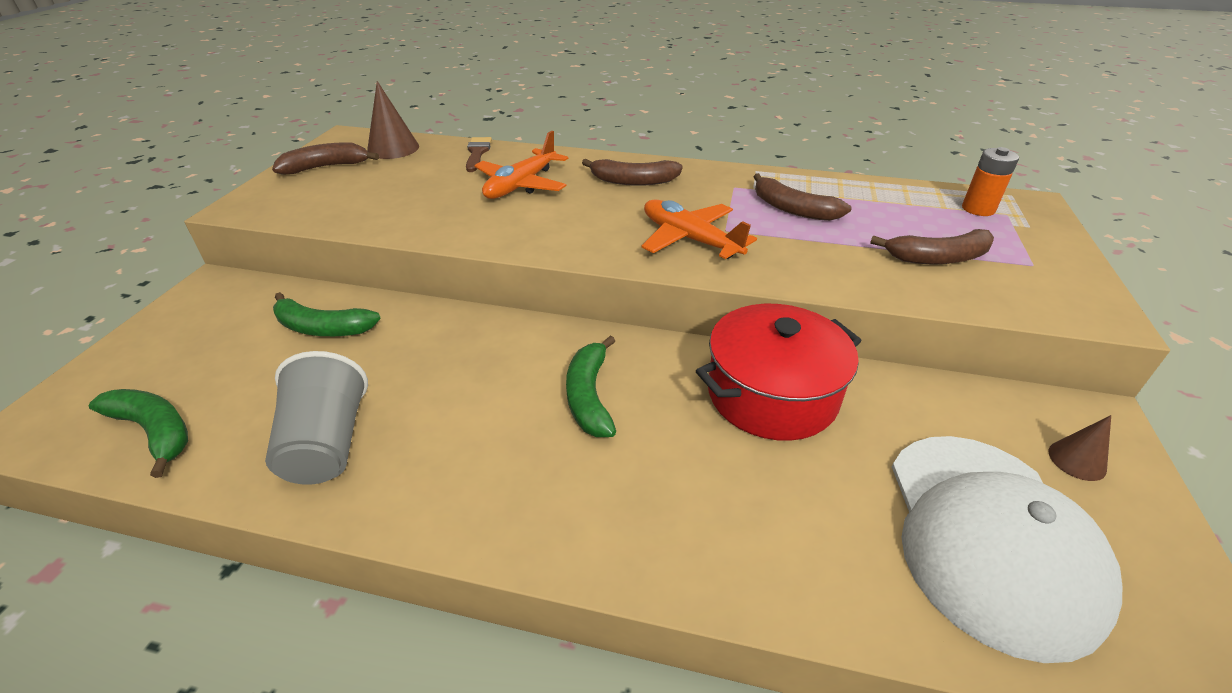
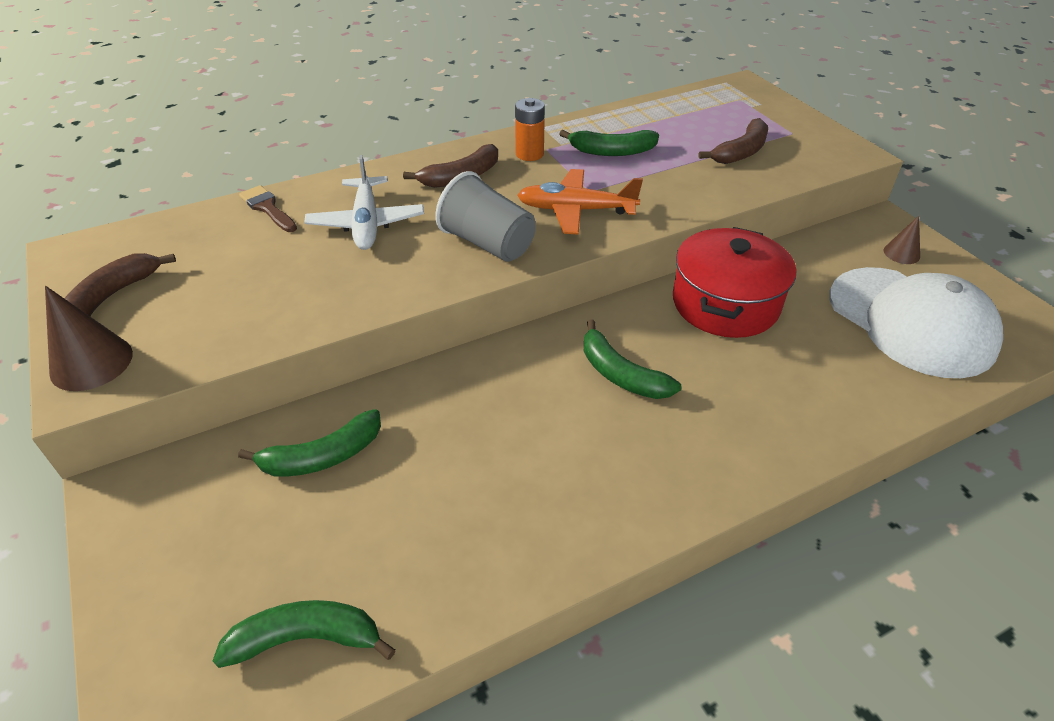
camera: 40 degrees left, 5 degrees up
(327, 444) = (482, 535): grey cup -> grey cup (488, 243)
(393, 148) = (159, 241): brown cone -> brown cone (91, 363)
(521, 185) = (367, 223): orange plane -> white plane
(792, 209) = (611, 151): brown banana -> green banana
(978, 209) = (720, 102): orange battery -> orange battery (529, 154)

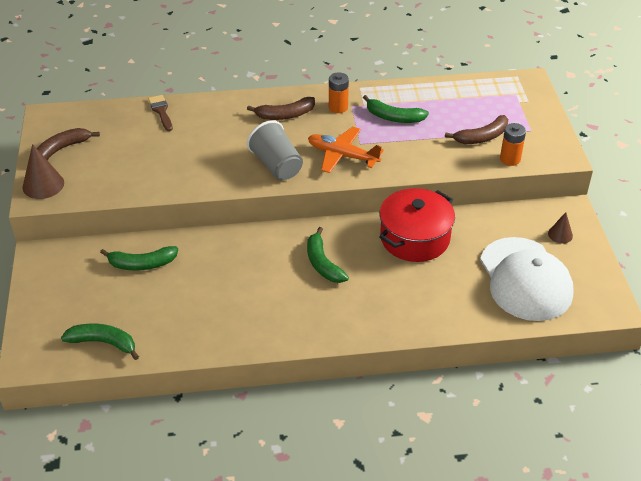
camera: 20 degrees right, 0 degrees up
(367, 223) = (213, 135): white plane -> none
(797, 169) = (510, 159): none -> orange battery

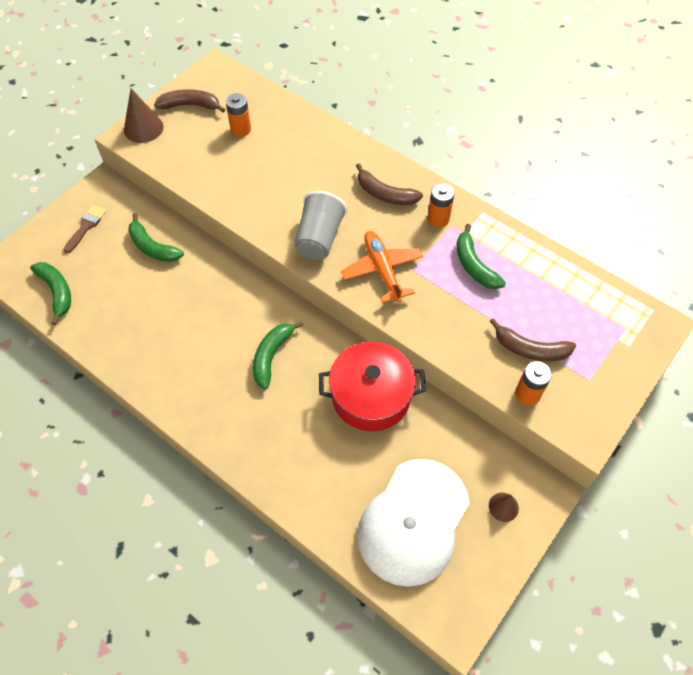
camera: 45 degrees right, 15 degrees up
(126, 140) = (241, 129): none -> orange battery
(161, 111) = (296, 121): brown brush -> brown brush (86, 226)

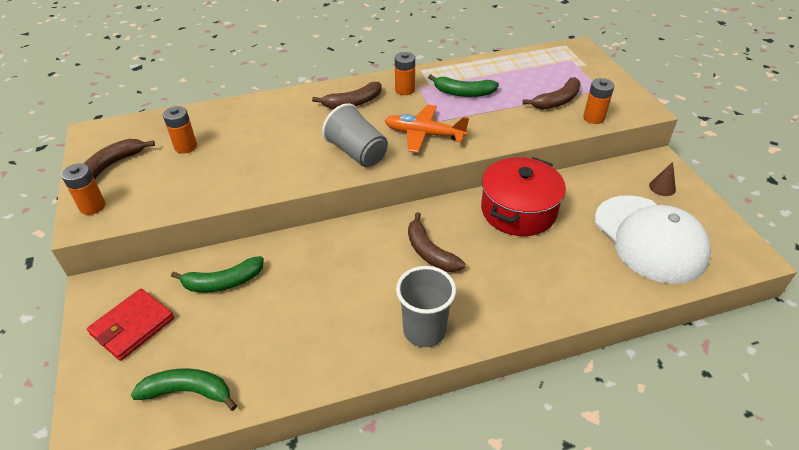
camera: 55 degrees left, 15 degrees down
(86, 226) = (132, 326): brown brush -> red wallet
(143, 128) = (92, 206): brown cone -> orange battery
(188, 396) = (424, 331): none -> grey cup
(271, 356) = (429, 252): green banana -> brown banana

